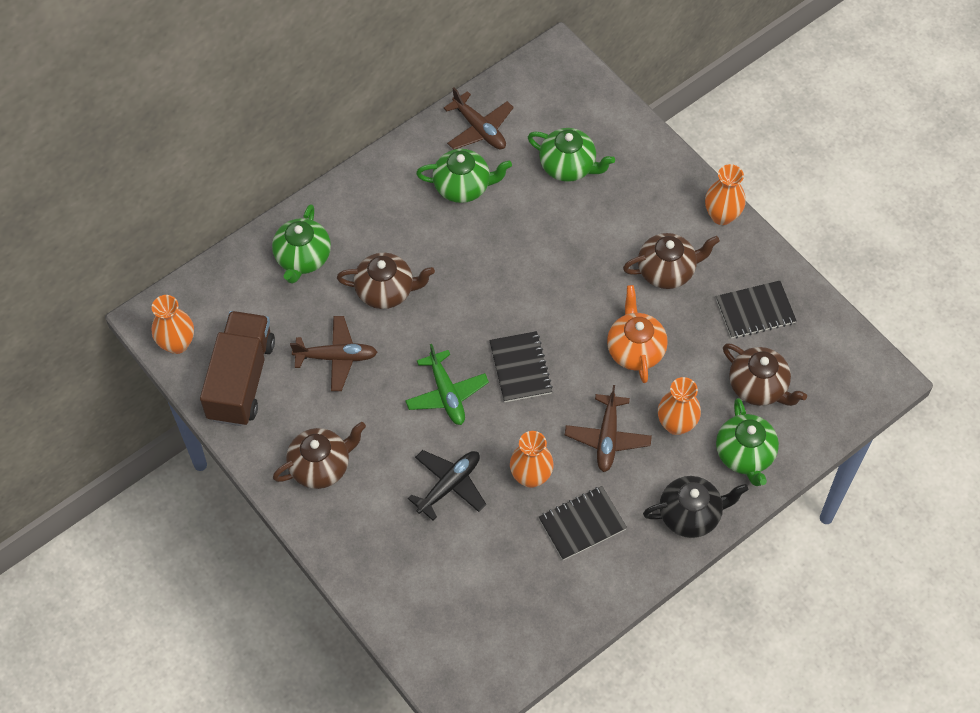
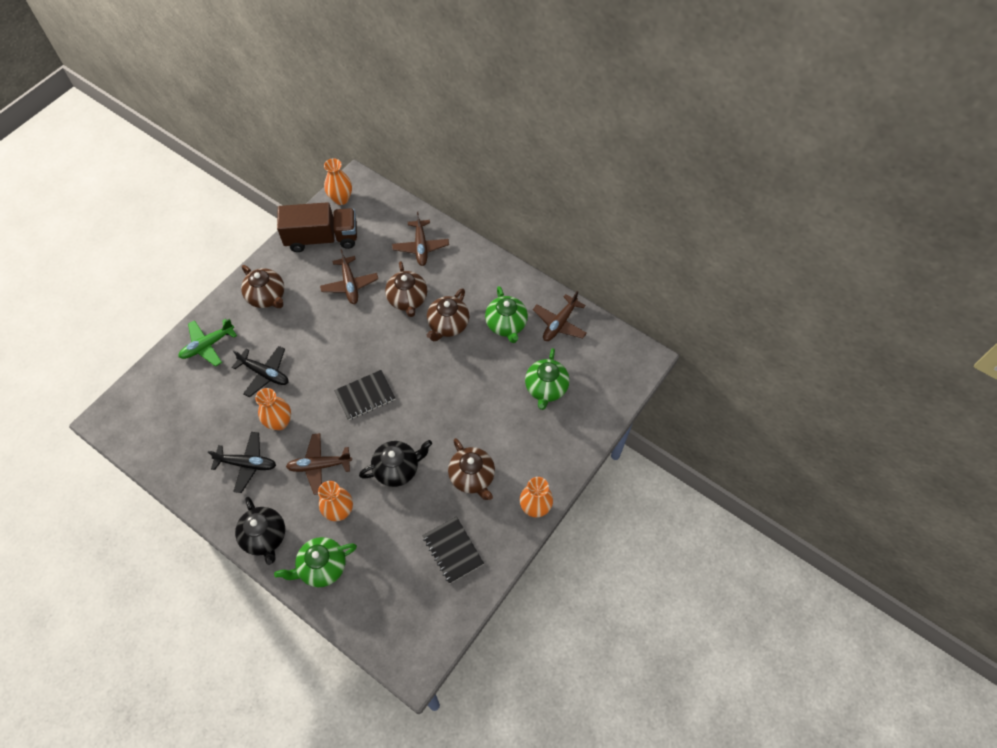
camera: 75 degrees right, 0 degrees up
(302, 258) = (421, 247): green teapot -> brown plane
(446, 394) = (335, 355): green plane -> green plane (208, 345)
(582, 524) = (247, 464): black notebook -> black plane
(635, 349) = (397, 469): orange teapot -> black teapot
(758, 387) = (384, 566): brown teapot -> brown teapot (448, 325)

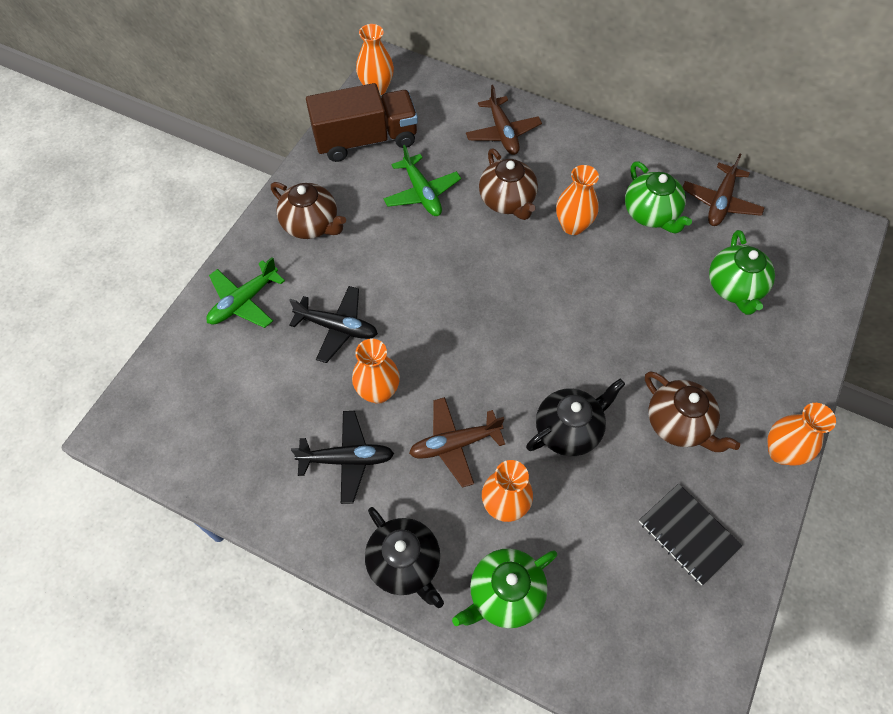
camera: 10 degrees left, 0 degrees up
(350, 284) = (422, 193): brown plane -> green plane
(365, 396) = (490, 336): black notebook -> none
(448, 325) = (573, 226): brown teapot -> orange vase

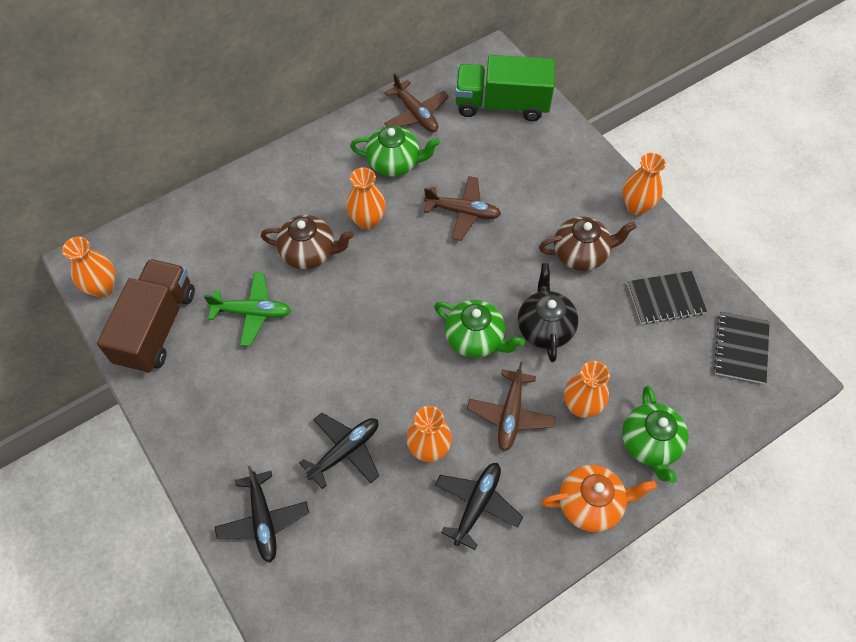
camera: 60 degrees left, 0 degrees up
(244, 301) = (263, 520): green plane -> black plane
(311, 225) = (219, 420): brown teapot -> none
(405, 564) = (591, 504): black teapot -> orange teapot
(503, 133) = (236, 217): brown plane -> brown plane (463, 212)
(685, 646) = (741, 348): none -> black notebook
(734, 288) = (494, 152): green teapot -> green teapot (475, 339)
(797, 266) = (502, 104): none -> green truck

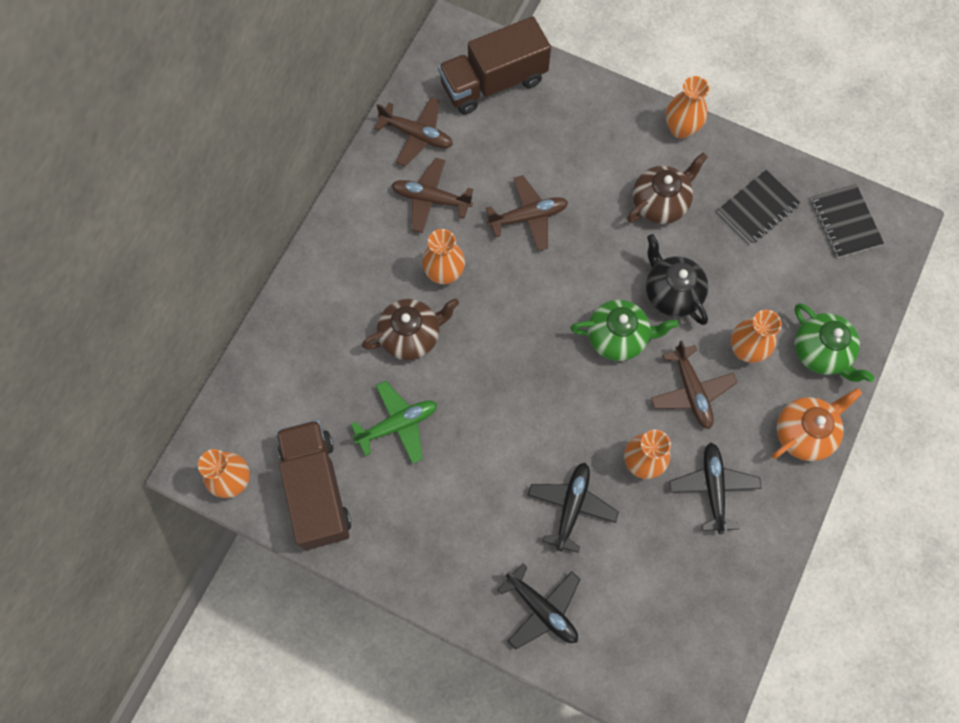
camera: 30 degrees left, 10 degrees up
(394, 163) = (431, 199): green teapot -> brown plane
(502, 104) = (493, 82): green truck -> brown truck

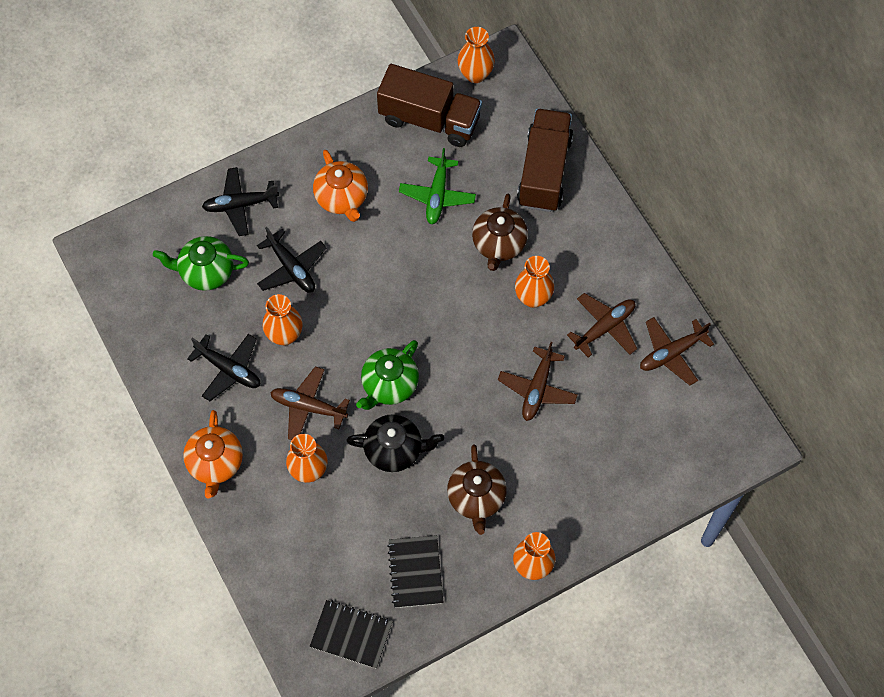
camera: 125 degrees right, 5 degrees down
(463, 513) = (342, 198): none -> orange teapot
(493, 82) = (682, 444): brown truck -> brown truck (544, 171)
(821, 352) = (263, 525): green teapot -> green teapot (206, 271)

